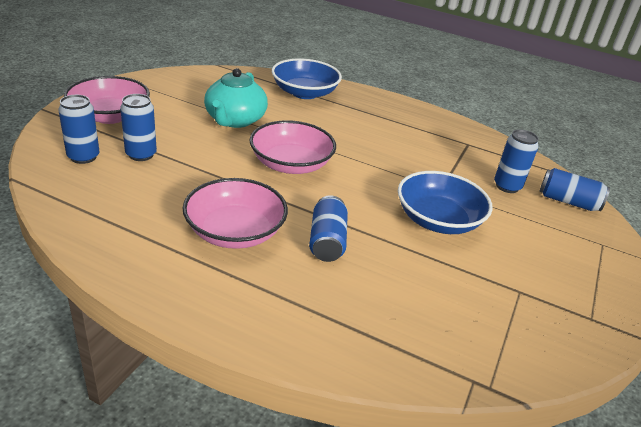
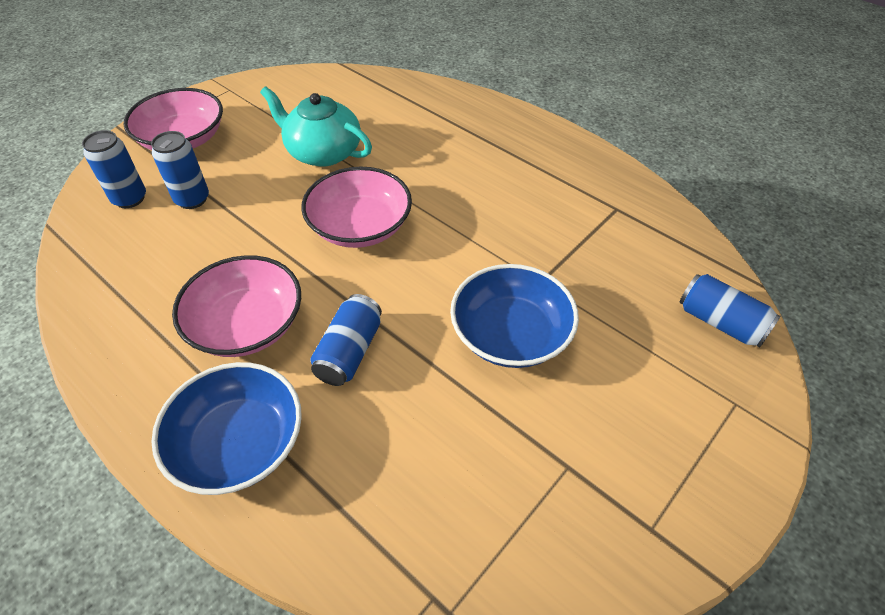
camera: 20 degrees right, 15 degrees up
(235, 120) = (323, 152): turquoise teapot -> turquoise teapot turned 90 degrees clockwise
(304, 93) = (430, 111): blue bowl -> blue bowl (239, 443)
(507, 186) = (638, 287): blue can -> none

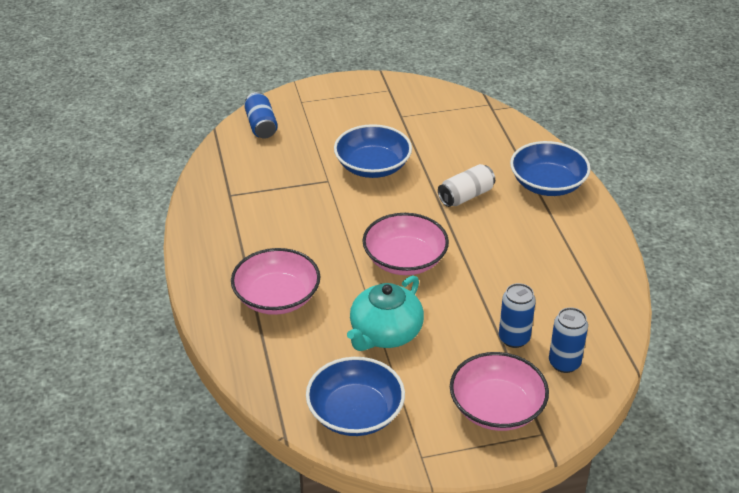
camera: 145 degrees left, 10 degrees down
(247, 325) = (516, 234): pink bowl -> pink bowl (277, 297)
(301, 93) = (355, 413): none -> blue bowl
(323, 152) = (385, 333): turquoise teapot -> turquoise teapot turned 60 degrees clockwise
(349, 351) = (466, 196): blue can -> white can

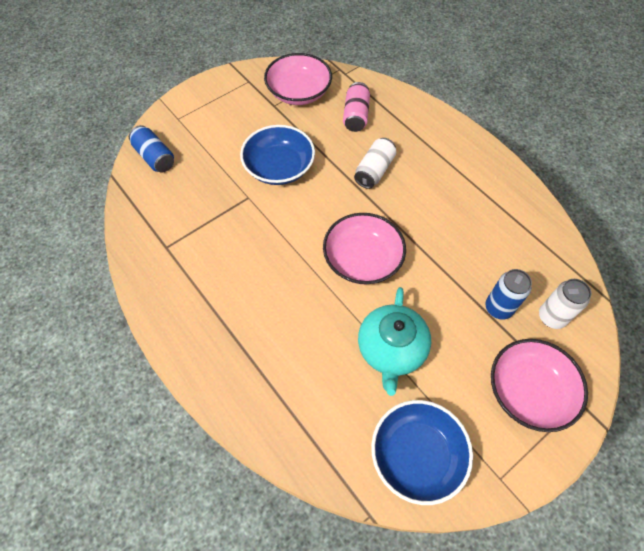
camera: 25 degrees left, 20 degrees up
(277, 297) = (273, 350): pink bowl -> pink bowl (298, 92)
(479, 147) = (356, 115): none -> pink can
(547, 184) = (431, 134): blue bowl -> none
(564, 363) = (551, 317): blue can -> white can

